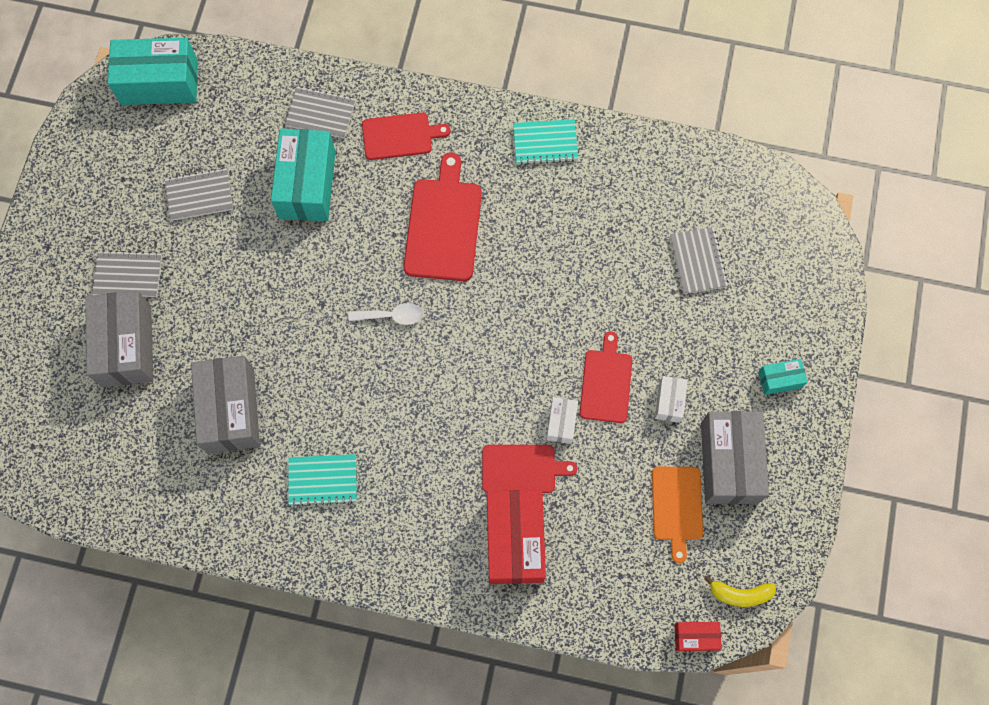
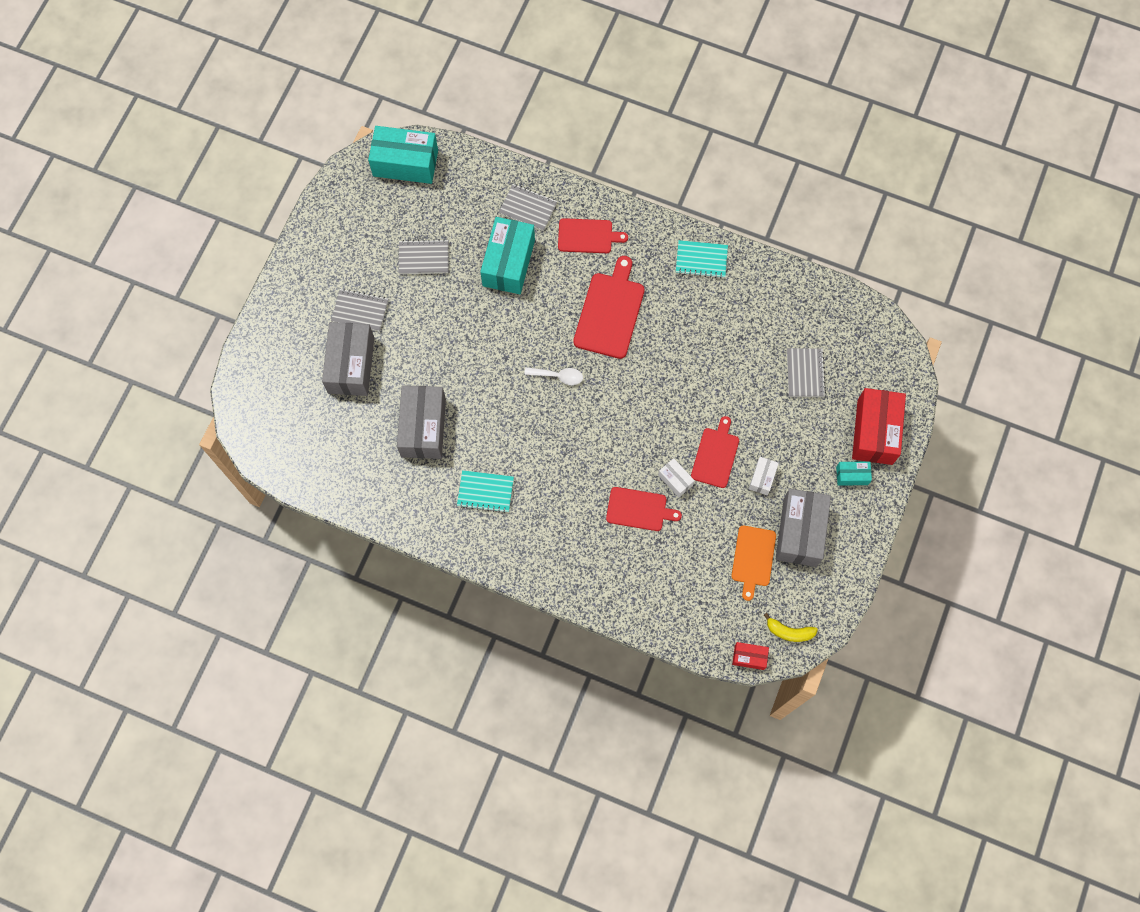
camera: 10 degrees right, 0 degrees up
(515, 540) = (624, 562): red box -> red box (874, 432)
(561, 423) = (675, 480): white box -> white box turned 60 degrees counterclockwise

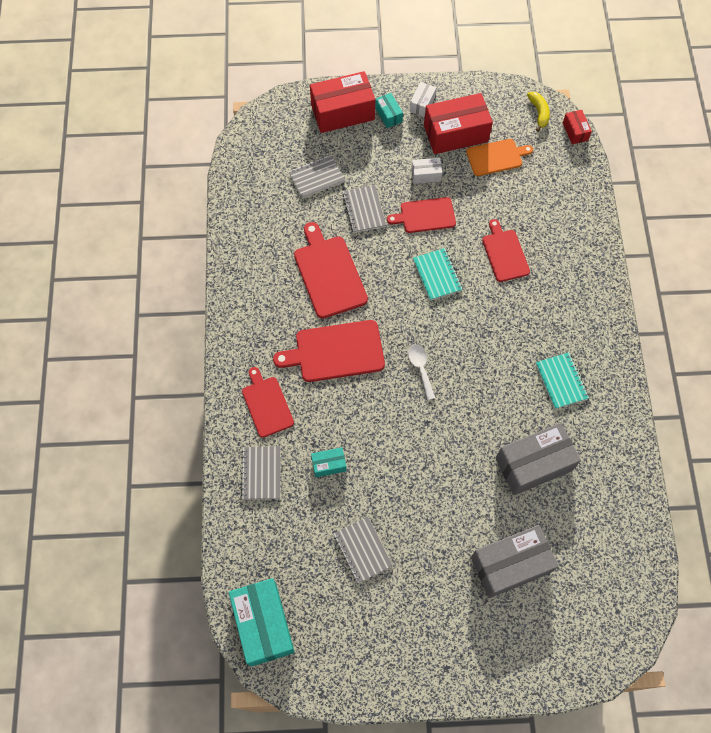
camera: 115 degrees left, 5 degrees down
(360, 311) = (450, 585): grey notebook -> grey notebook (364, 210)
(509, 263) = (329, 464): turquoise box -> turquoise box, size x0.48
(675, 480) = (463, 236): white box -> white box (422, 104)
(692, 340) = (329, 274): none -> red cutting board
(701, 260) = (246, 297): turquoise notebook -> turquoise notebook (437, 275)
(800, 532) = (455, 133): grey box -> red box

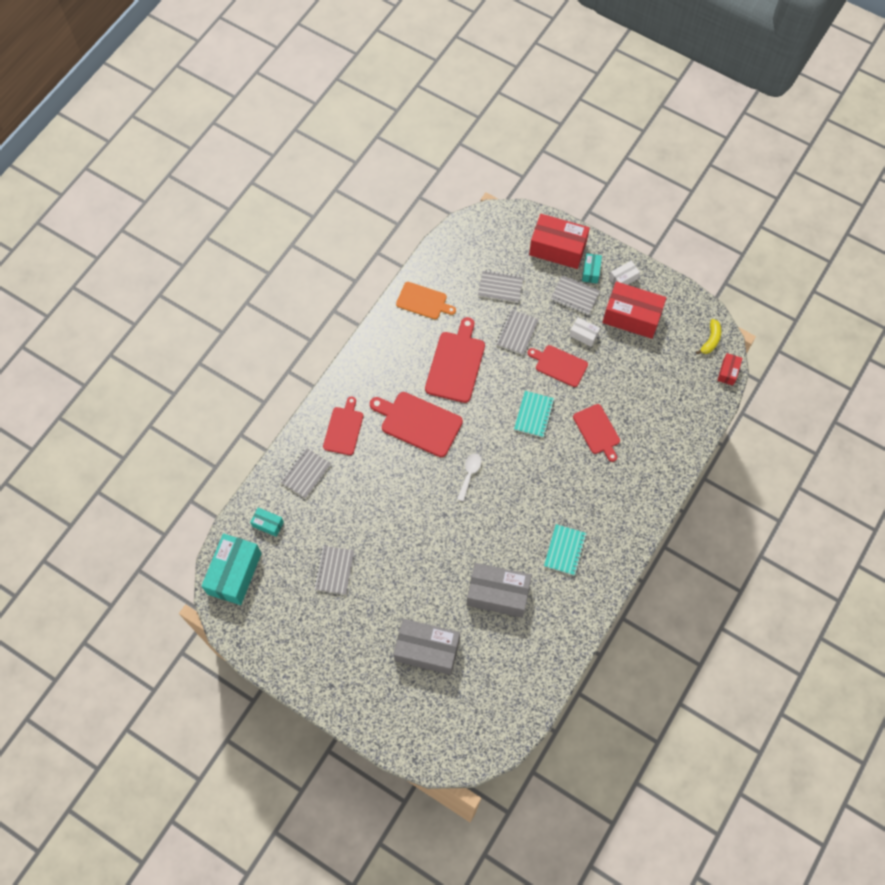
camera: 35 degrees right, 0 degrees up
(329, 464) = (355, 498): turquoise box -> turquoise box (268, 524)
(391, 145) = (575, 296): none -> grey notebook
(496, 157) = (649, 354): orange cutting board -> orange cutting board (423, 301)
(504, 253) = (597, 431): red cutting board -> red cutting board turned 135 degrees clockwise

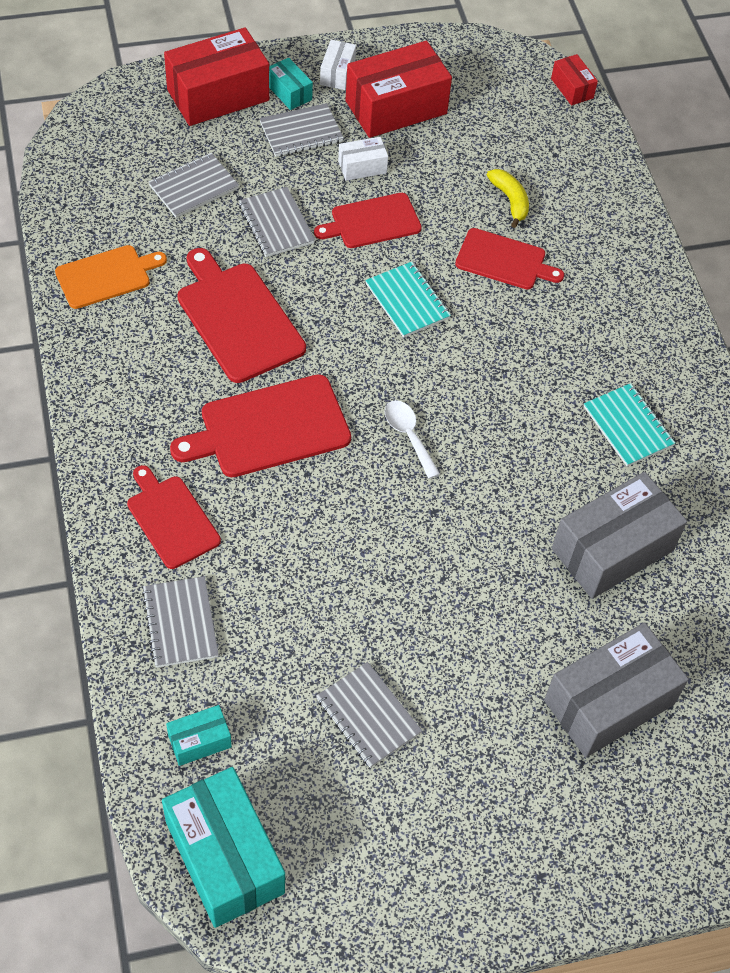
camera: 50 degrees left, 10 degrees down
(710, 340) = (513, 69): yellow banana -> yellow banana (510, 200)

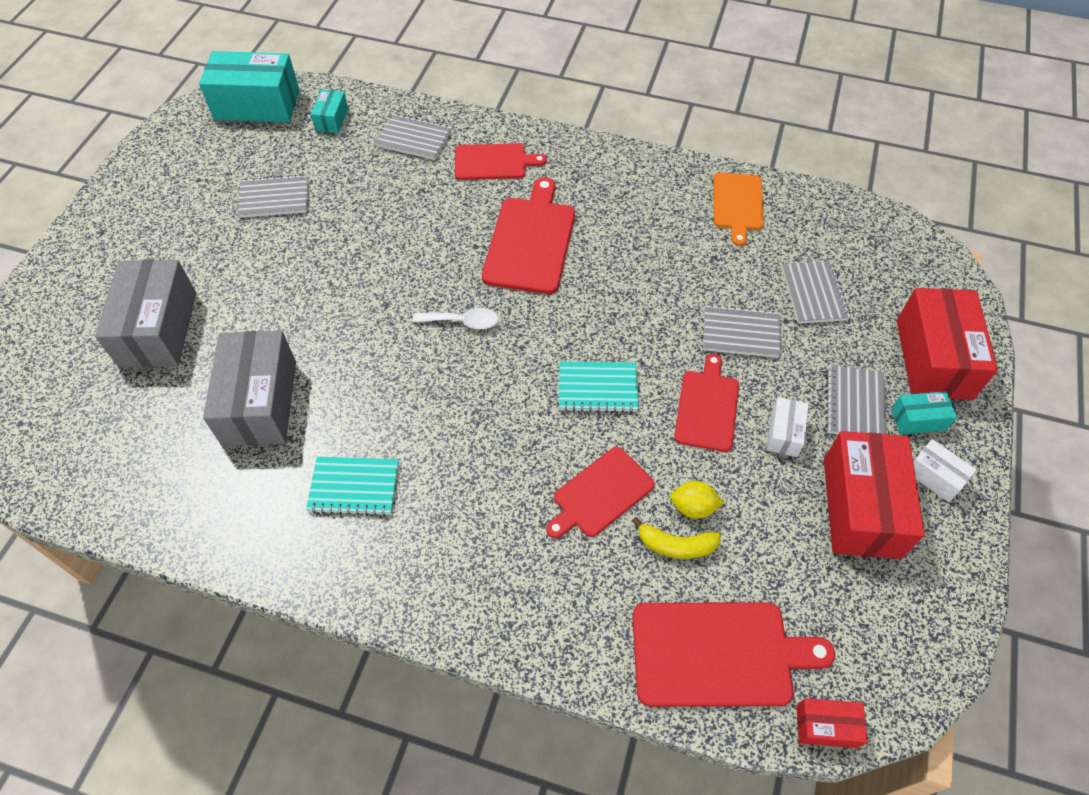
camera: 125 degrees right, 0 degrees up
(238, 318) = (648, 265): red cutting board -> red cutting board (718, 654)
(471, 201) = (693, 507): none -> yellow lemon

